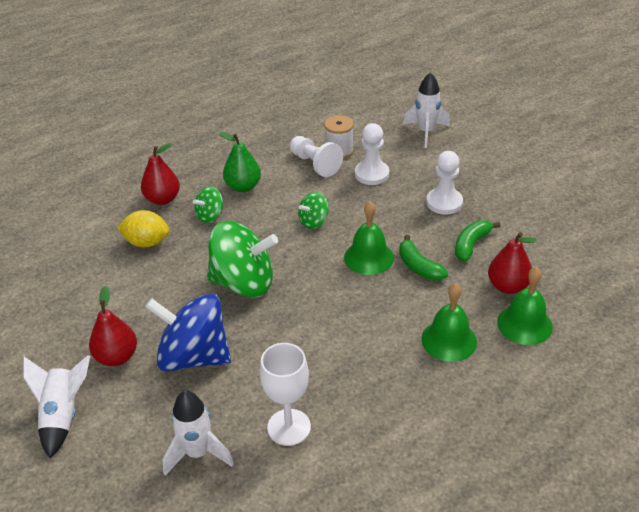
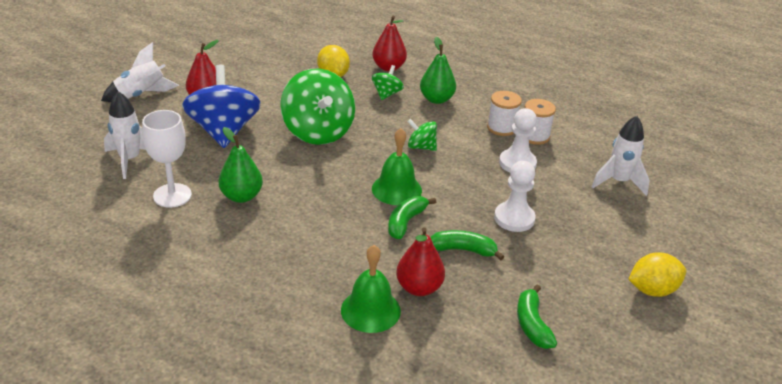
camera: 60 degrees right, 5 degrees down
(210, 215) = (387, 94): green spinning top -> green spinning top turned 90 degrees clockwise
(315, 164) = (501, 128): white pawn -> white spool
(321, 370) = (241, 196): none -> green pear
(449, 340) = (318, 262): green bell -> none
(556, 167) = (652, 290): none -> yellow lemon
(572, 239) = (532, 324): none -> green banana

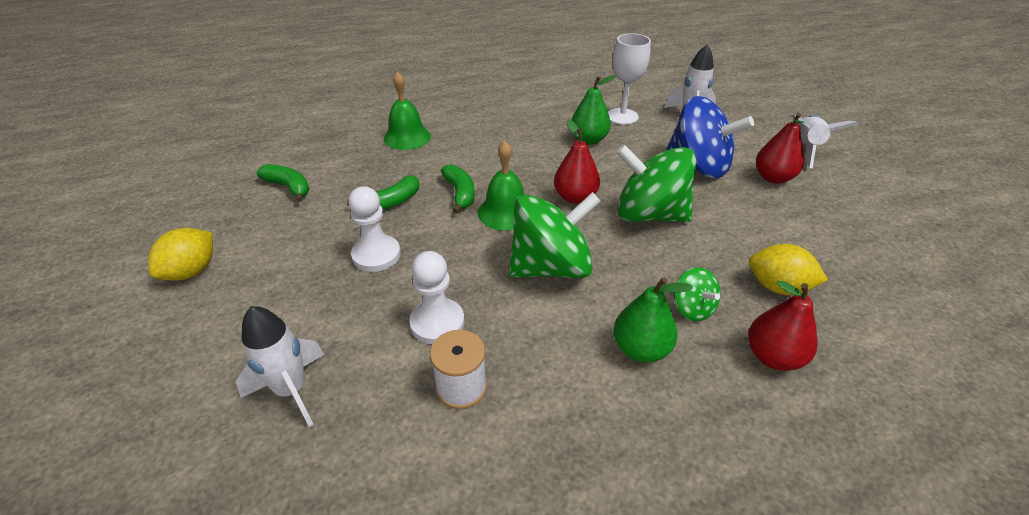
camera: 135 degrees right, 5 degrees up
(419, 288) = (393, 163): red pear -> red pear (575, 197)
(421, 147) = (551, 267): green spinning top -> green spinning top, size x2.07
(501, 128) = (514, 366): white spool -> none

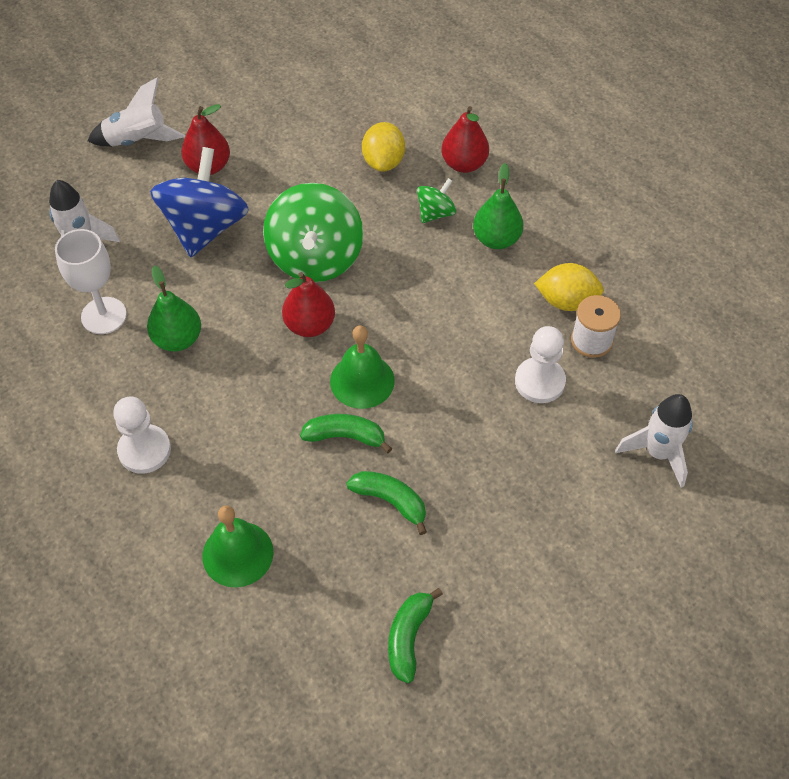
camera: 110 degrees left, 15 degrees up
(192, 271) = (588, 639): yellow lemon -> yellow lemon (566, 301)
(376, 255) = (481, 471): white pawn -> white pawn (144, 450)
(460, 193) = (345, 436): green banana -> green banana turned 45 degrees clockwise
(551, 267) = (430, 319): green spinning top -> none

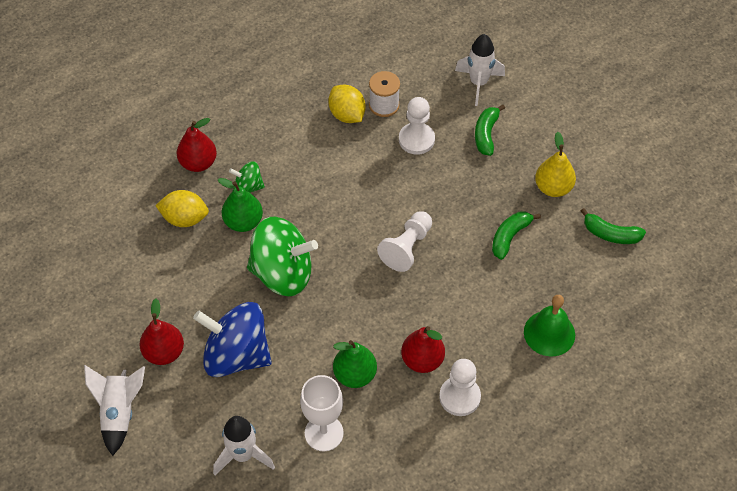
camera: 85 degrees left, 0 degrees up
(310, 325) = (351, 280): red pear -> red pear (422, 360)
(345, 436) = (455, 261): green banana -> green banana (486, 134)
(362, 381) = (407, 248): green bell -> white pawn
(435, 213) = (248, 187): green spinning top -> green spinning top turned 45 degrees counterclockwise
(483, 557) = (553, 188): none -> yellow pear
(496, 239) = (282, 150): green pear -> green pear (243, 222)
(566, 301) = (347, 115): yellow lemon -> yellow lemon turned 45 degrees counterclockwise

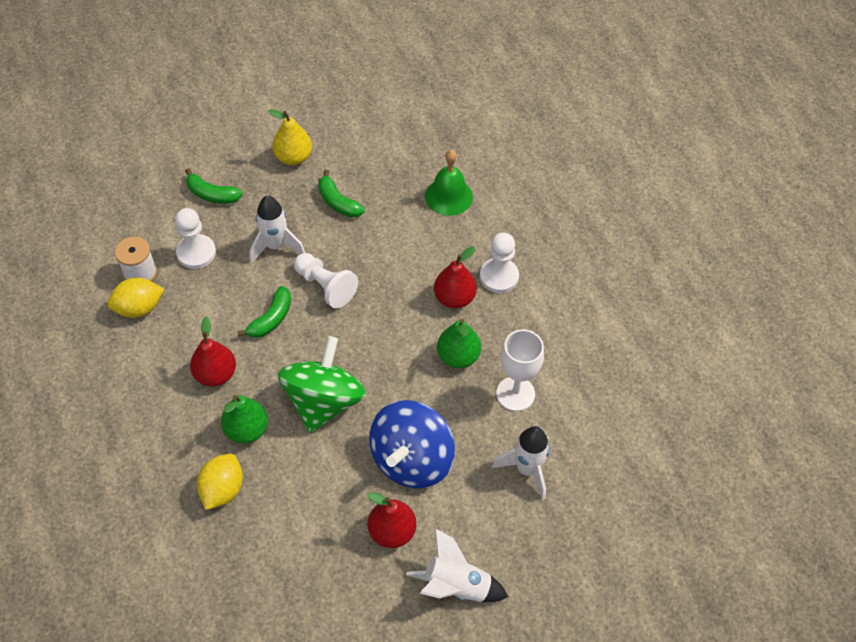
camera: 80 degrees left, 0 degrees up
(198, 163) = (149, 465): red pear -> red pear (216, 374)
(248, 187) = (201, 418): green spinning top -> none
(478, 83) = (145, 187): white rocket -> white rocket (275, 246)
(610, 234) = (358, 129): green banana -> green banana (271, 319)

